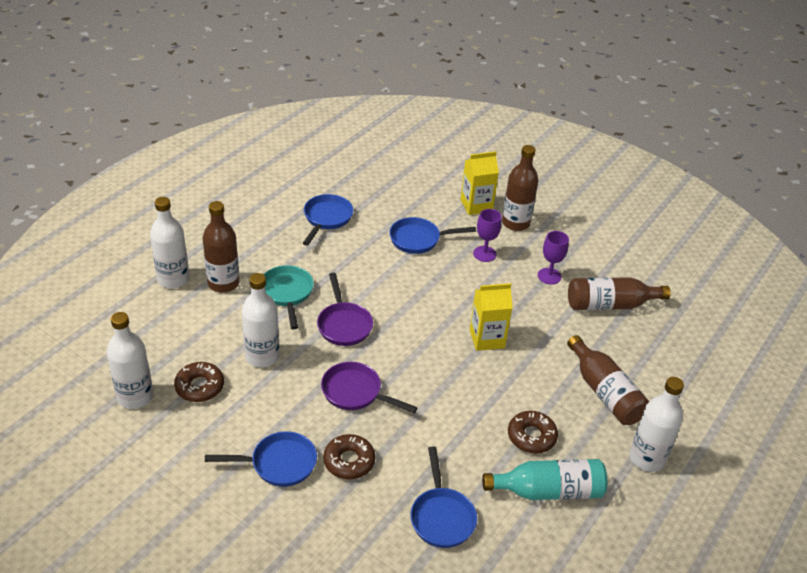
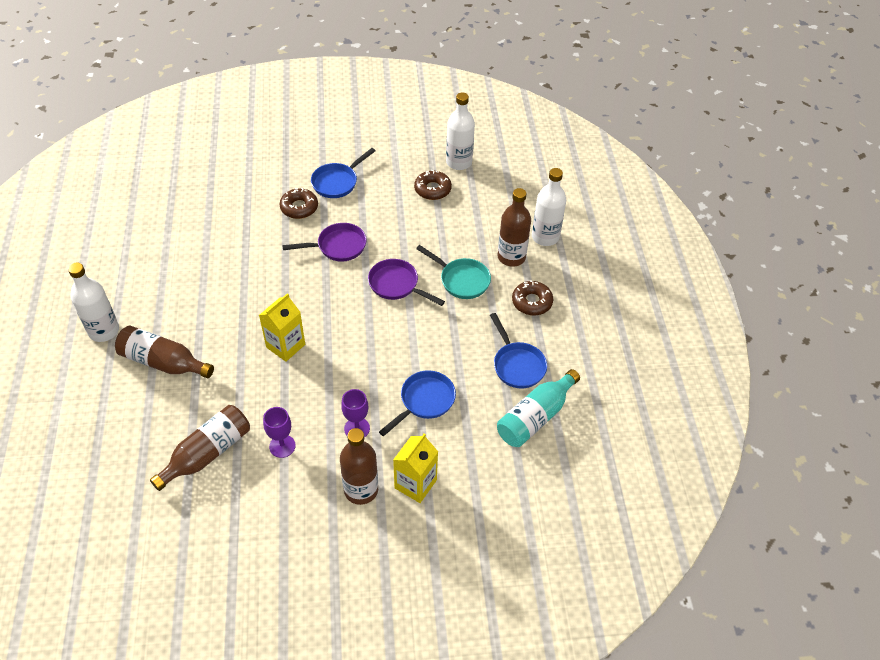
camera: 140 degrees right, 10 degrees up
(262, 356) = (421, 229): white bottle -> none
(441, 516) = (217, 214): blue pan -> none
(531, 436) = (196, 294): brown donut -> brown donut (532, 302)
(548, 491) = (161, 267): turquoise bottle -> turquoise bottle (535, 417)

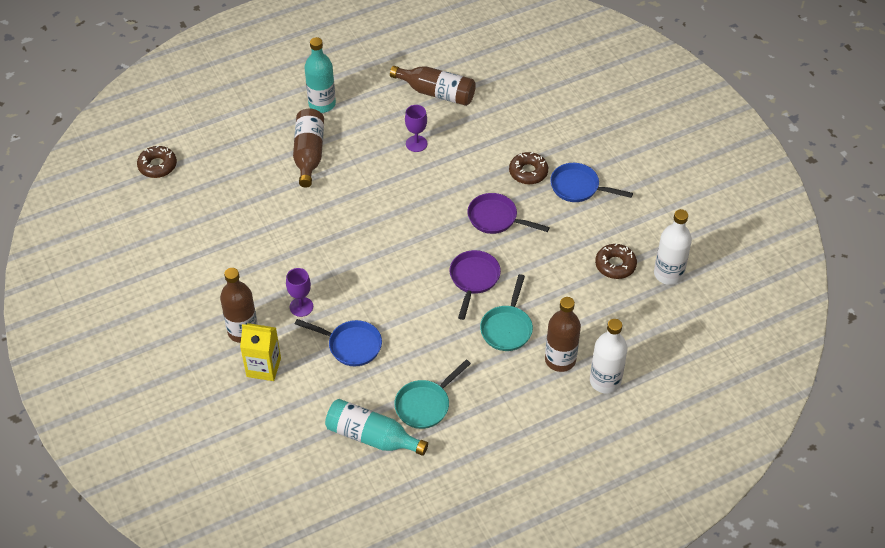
camera: 70 degrees right, 0 degrees up
(104, 331) = (322, 104): white bottle -> turquoise bottle
(207, 453) = (236, 218): brown bottle -> brown bottle (436, 93)
(282, 446) = (262, 263): purple goblet -> purple goblet (416, 144)
(285, 346) = (364, 225): yellow carton -> none
(338, 246) = (496, 218): purple pan -> purple pan turned 150 degrees clockwise
(517, 365) = (425, 404): blue pan -> turquoise pan
(532, 302) = (510, 394): brown donut -> brown donut (157, 166)

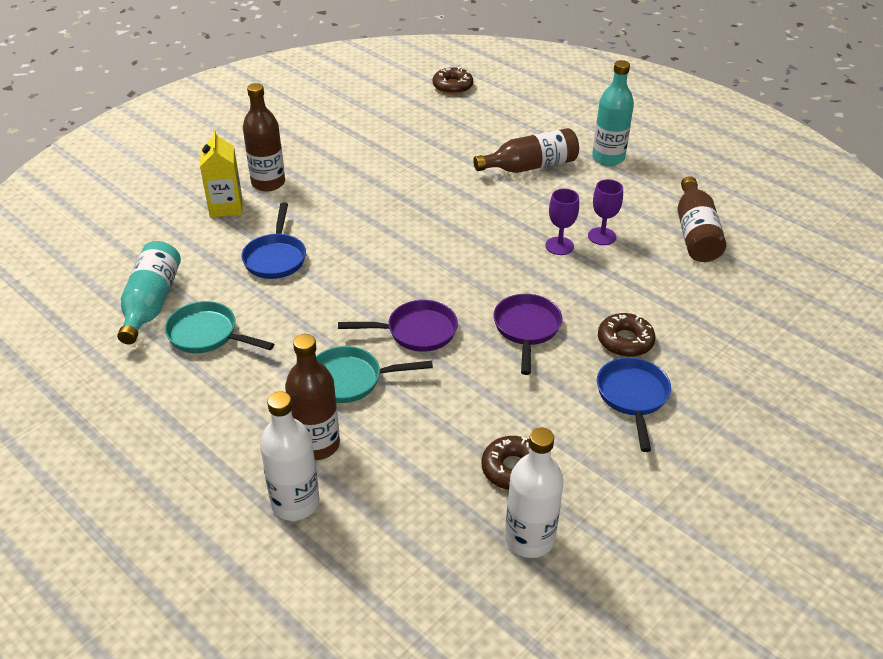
camera: 70 degrees right, 10 degrees down
(301, 307) = (316, 211): purple goblet -> purple goblet (559, 246)

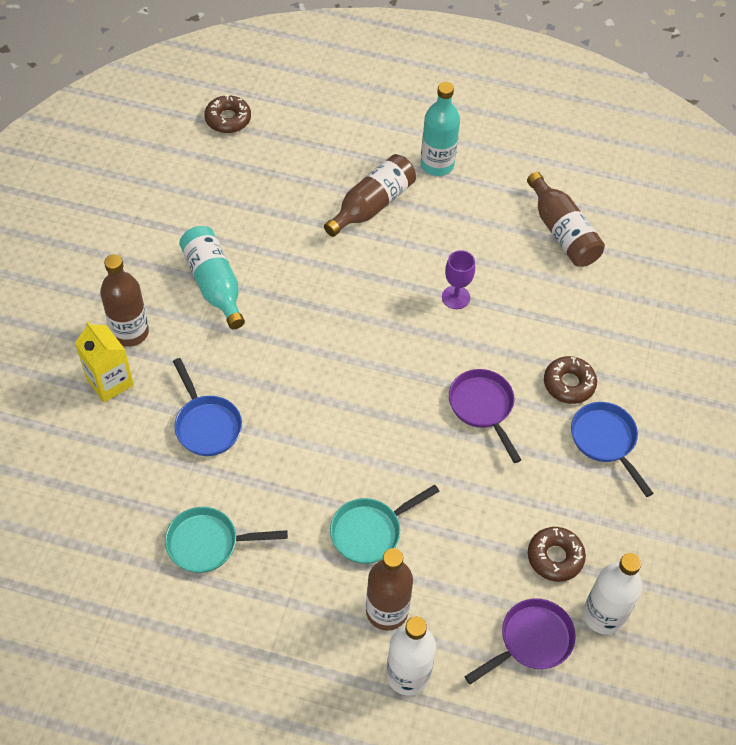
camera: 30 degrees left, 15 degrees up
(151, 303) = (127, 532): turquoise bottle -> turquoise bottle (214, 284)
(416, 332) = (392, 453): purple pan -> purple pan (531, 641)
(602, 236) = (485, 270): purple goblet -> none

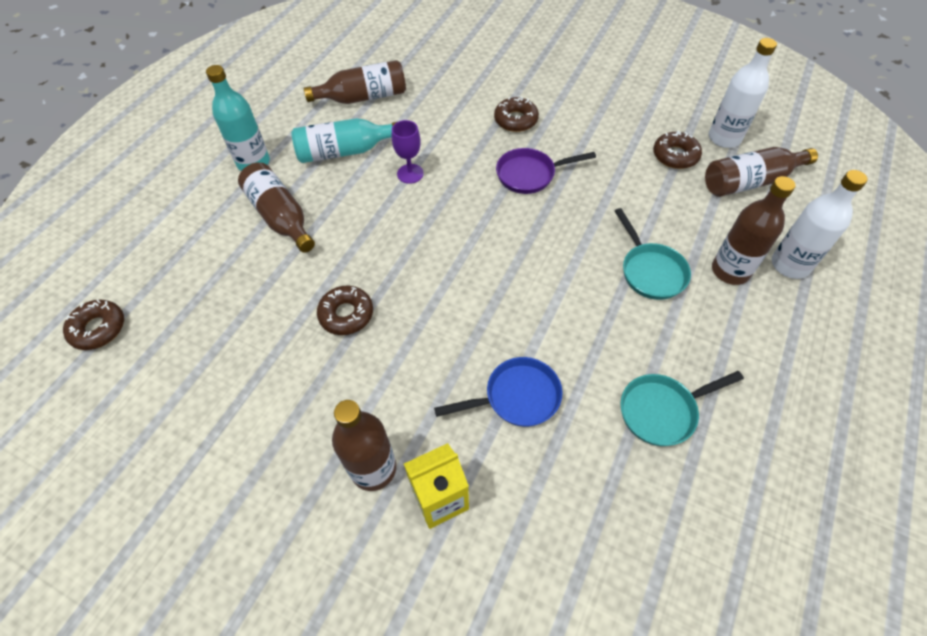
camera: 75 degrees left, 0 degrees up
(208, 543) = (662, 411): turquoise pan -> turquoise pan turned 60 degrees clockwise
(214, 284) = (331, 369): turquoise bottle -> turquoise bottle (344, 151)
(271, 282) = (346, 314): none -> brown donut
(531, 641) = (750, 182): purple pan -> brown bottle
(605, 441) = (572, 109): blue pan -> none

